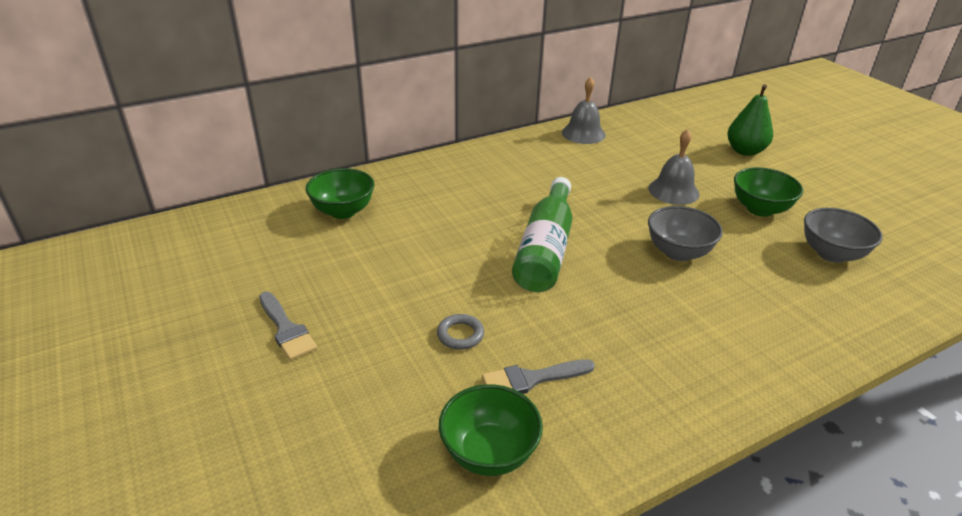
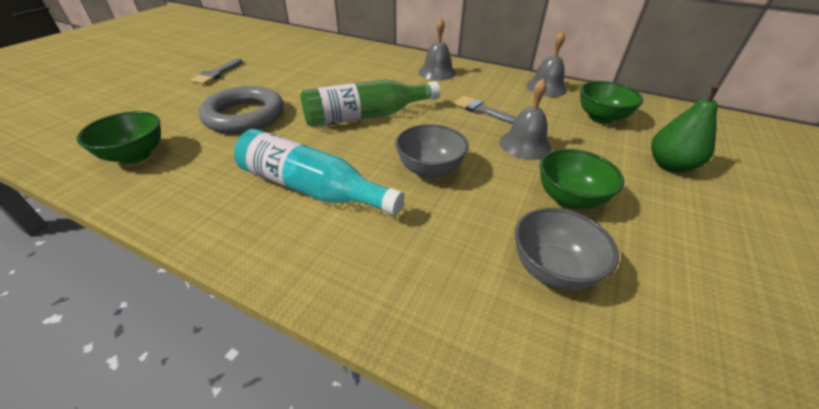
camera: 55 degrees right, 5 degrees up
(343, 211) = (335, 53): green bowl -> green bowl (601, 118)
(460, 335) = (244, 116): grey ring -> grey ring, size x2.40
(486, 169) = (437, 72): none -> grey bell
(531, 379) = (214, 150): grey brush -> grey brush (483, 111)
(663, 329) = (312, 188): none -> turquoise bottle

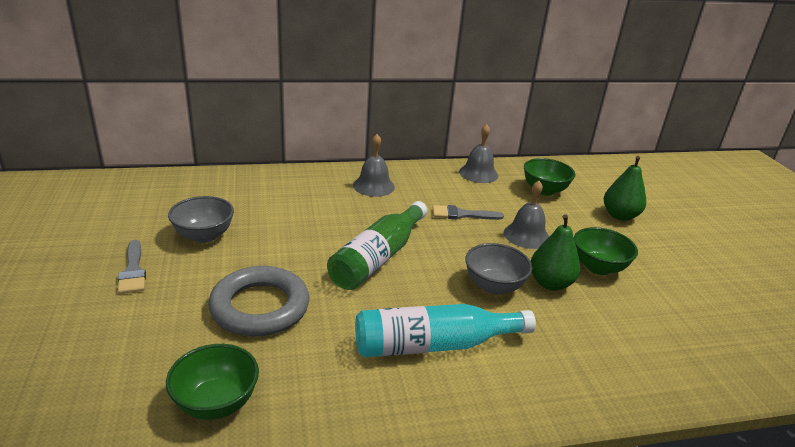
camera: 40 degrees left, 10 degrees down
(491, 190) = (550, 283): none -> green pear
(552, 269) = (642, 320): grey bowl -> grey bowl (204, 236)

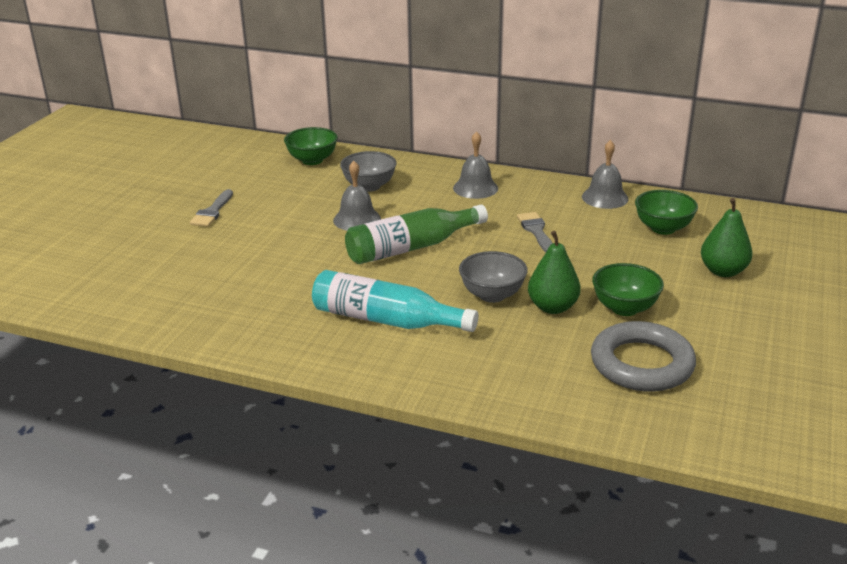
camera: 35 degrees right, 0 degrees up
(204, 236) = (285, 198): grey bowl -> grey bowl (369, 186)
(216, 403) = (195, 307): green bowl -> green bowl (312, 160)
(260, 307) = (278, 258): grey ring -> grey ring (641, 364)
(462, 214) = (536, 231): grey brush -> grey brush turned 45 degrees clockwise
(526, 235) = (582, 264): grey bell -> grey bell (357, 219)

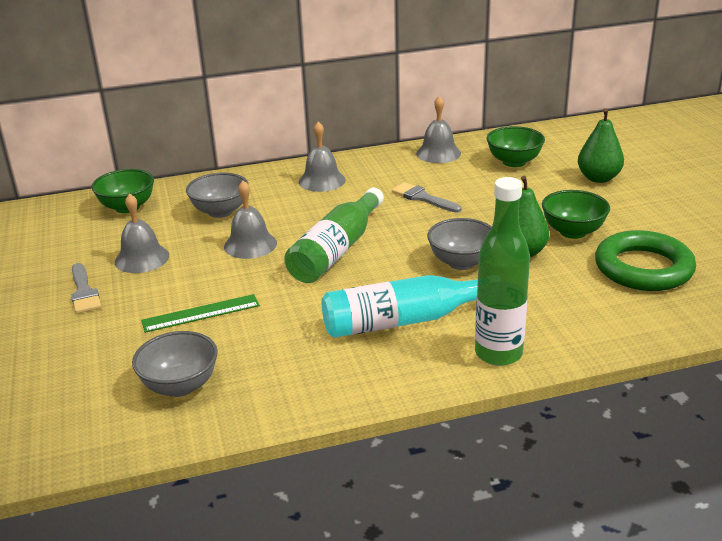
camera: 35 degrees left, 0 degrees up
(189, 299) = (180, 386): none -> grey bowl
(262, 256) = (201, 313): none -> green ruler
(275, 202) = (142, 258): none -> grey bell
(420, 375) = (498, 354): none -> green bottle
(641, 364) = (643, 268): grey ring -> green ring

